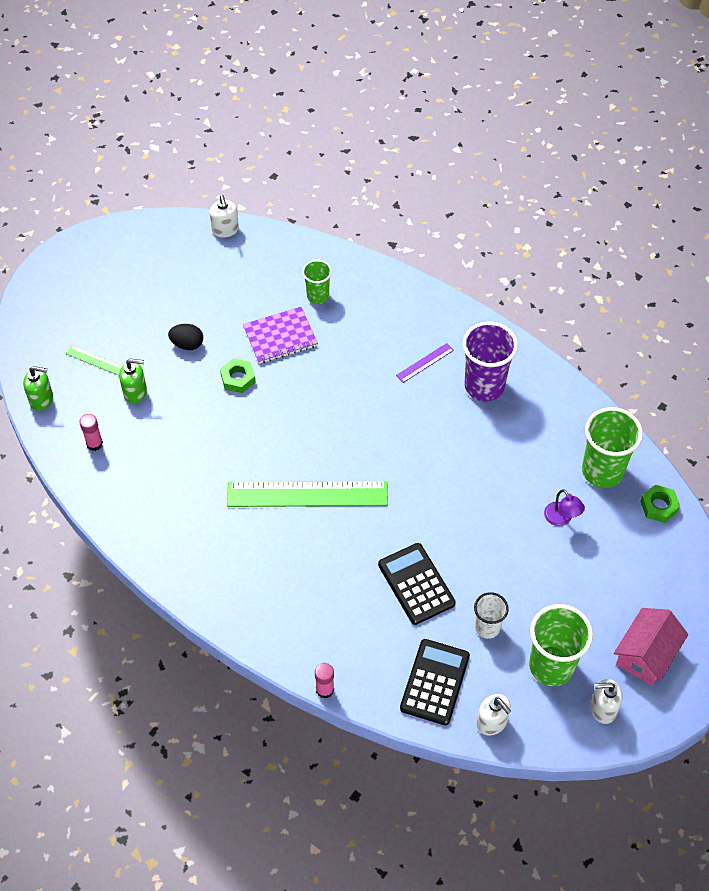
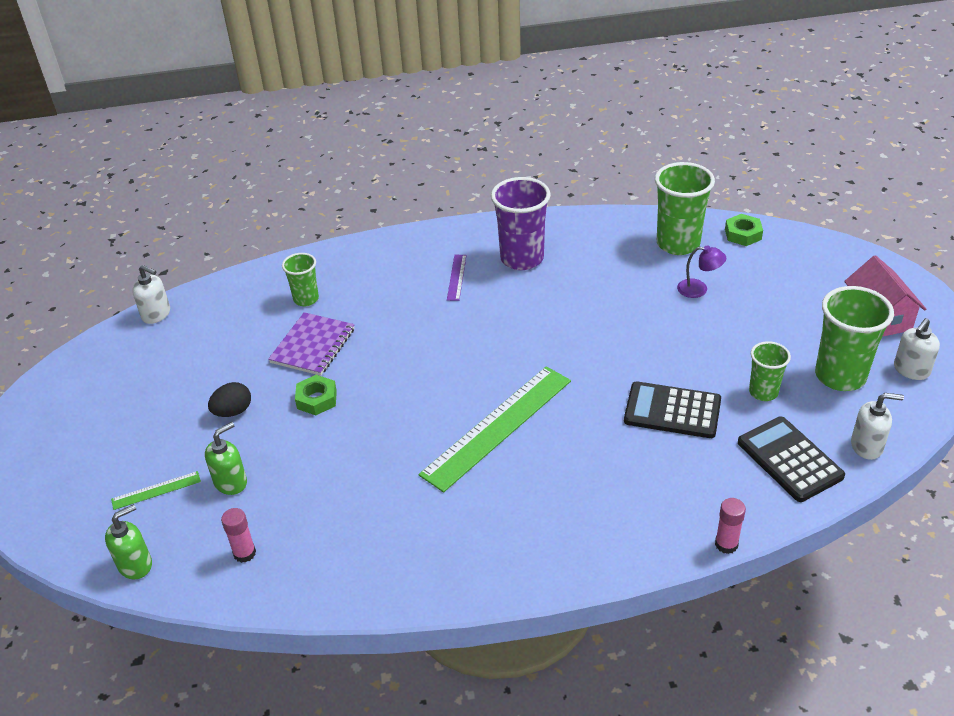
camera: 45 degrees left, 15 degrees down
(487, 627) = (763, 392): white cup -> green cup

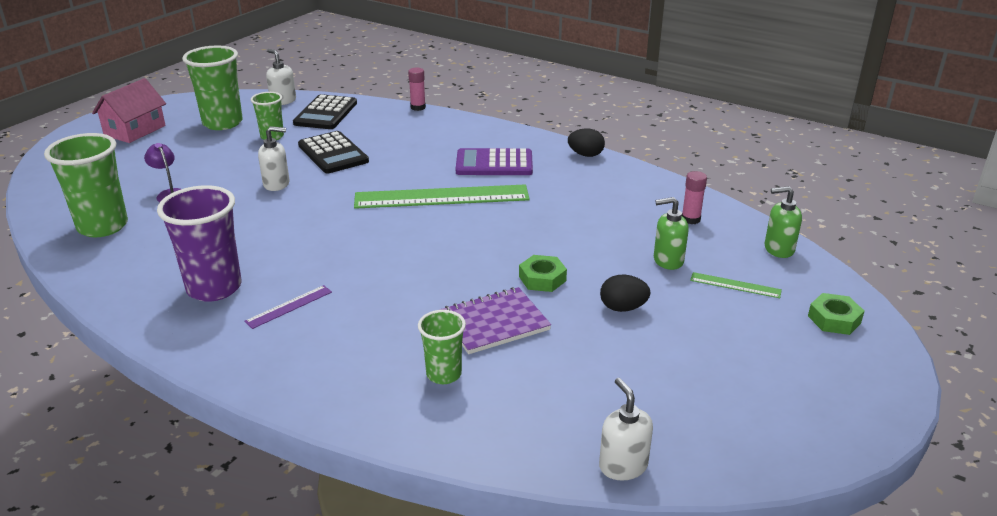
camera: 140 degrees left, 10 degrees down
(438, 590) = (585, 155): none -> black egg
(512, 504) = (494, 164): none -> purple calculator
(743, 234) = (56, 206): green nut -> green nut (834, 319)
(911, 370) = (189, 109): white soap dispenser -> white soap dispenser (277, 184)

